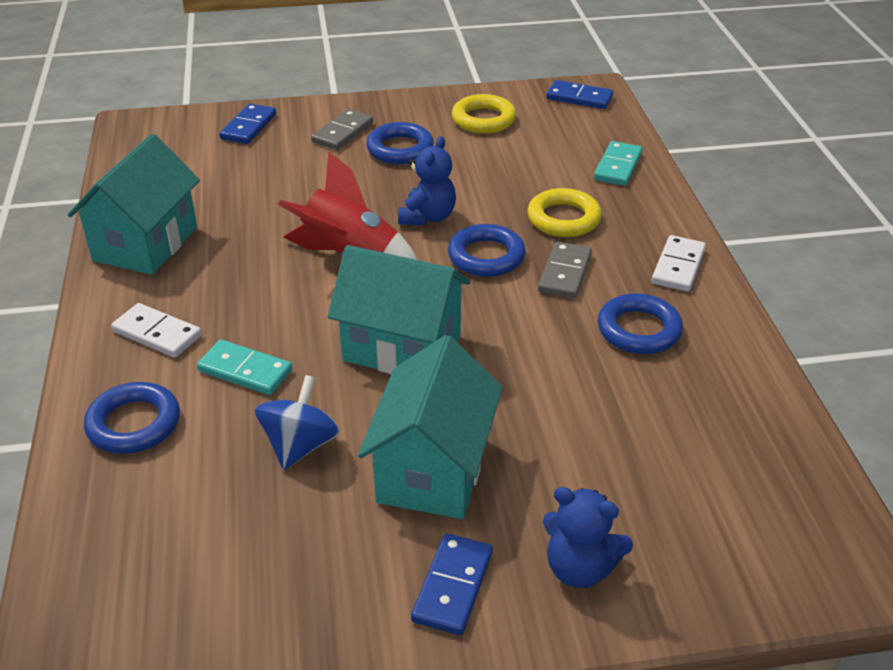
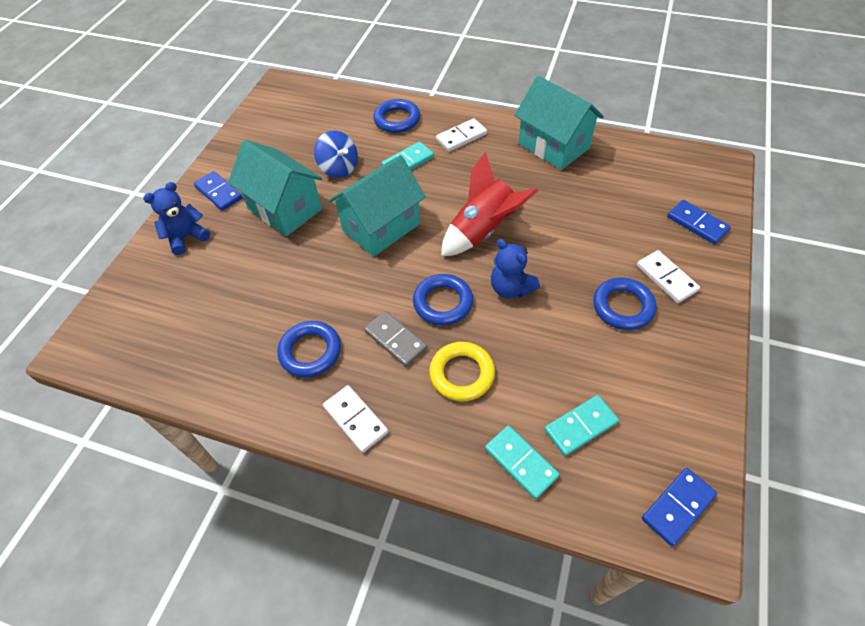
camera: 120 degrees right, 15 degrees up
(343, 132) = (666, 278): grey domino -> white domino
(483, 119) = (656, 391): yellow ring -> none
(554, 146) = (580, 426): none -> turquoise domino

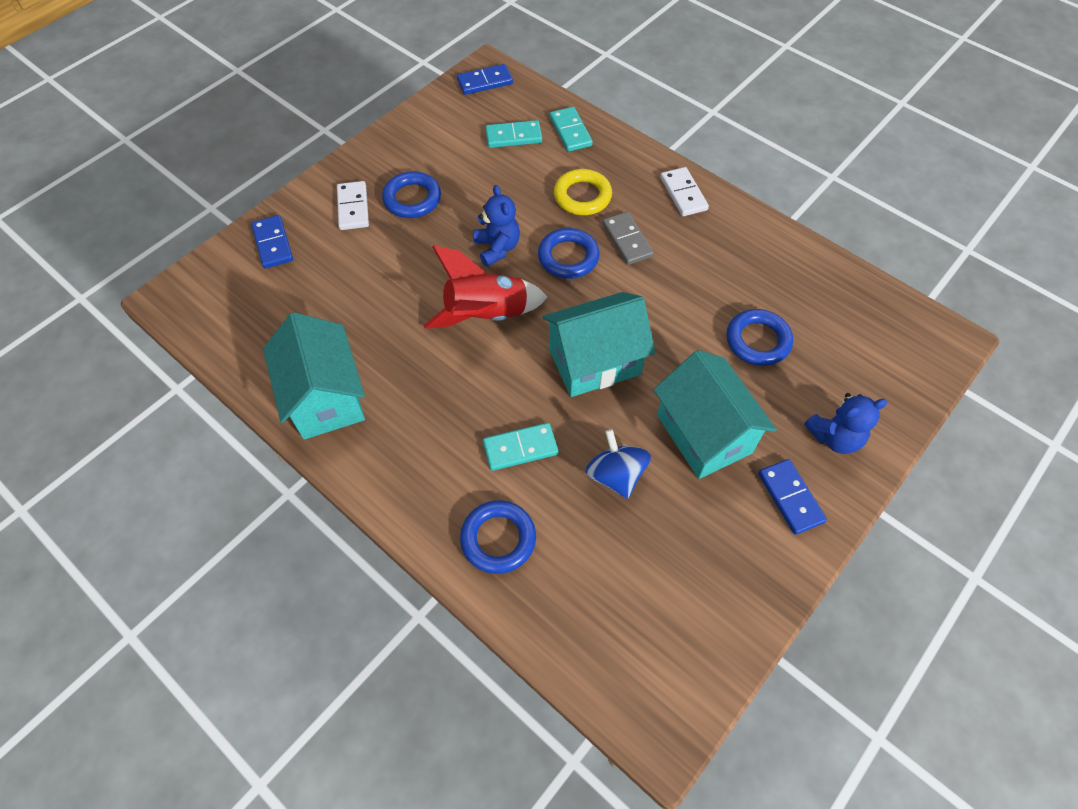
camera: 160 degrees left, 5 degrees up
(310, 351) = (709, 257): blue ring -> blue ring (757, 341)
(461, 137) = (428, 463): white domino -> none

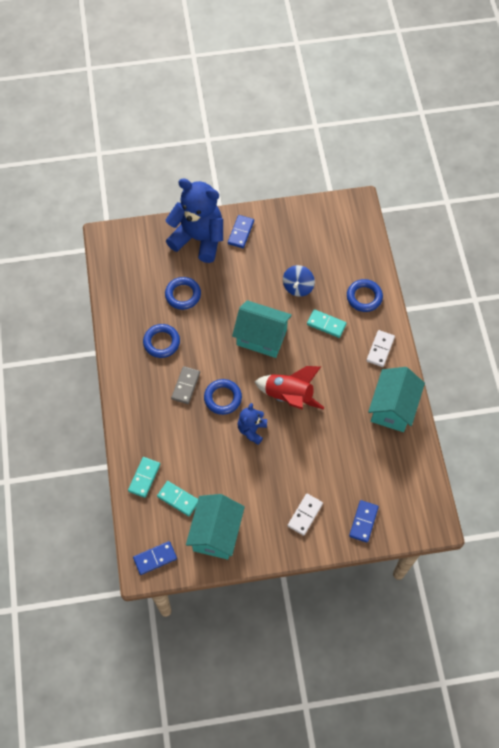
camera: 140 degrees left, 5 degrees up
(412, 199) = (269, 496): blue ring -> blue ring (161, 342)
(485, 82) = (155, 558): blue domino -> blue domino turned 45 degrees counterclockwise
(582, 196) = (181, 428): yellow ring -> none
(683, 194) = (130, 390): white domino -> white domino (380, 349)
(704, 434) = (247, 276): turquoise house -> turquoise house (216, 533)
(834, 437) = (199, 238): blue teddy bear -> blue teddy bear, size x2.02

